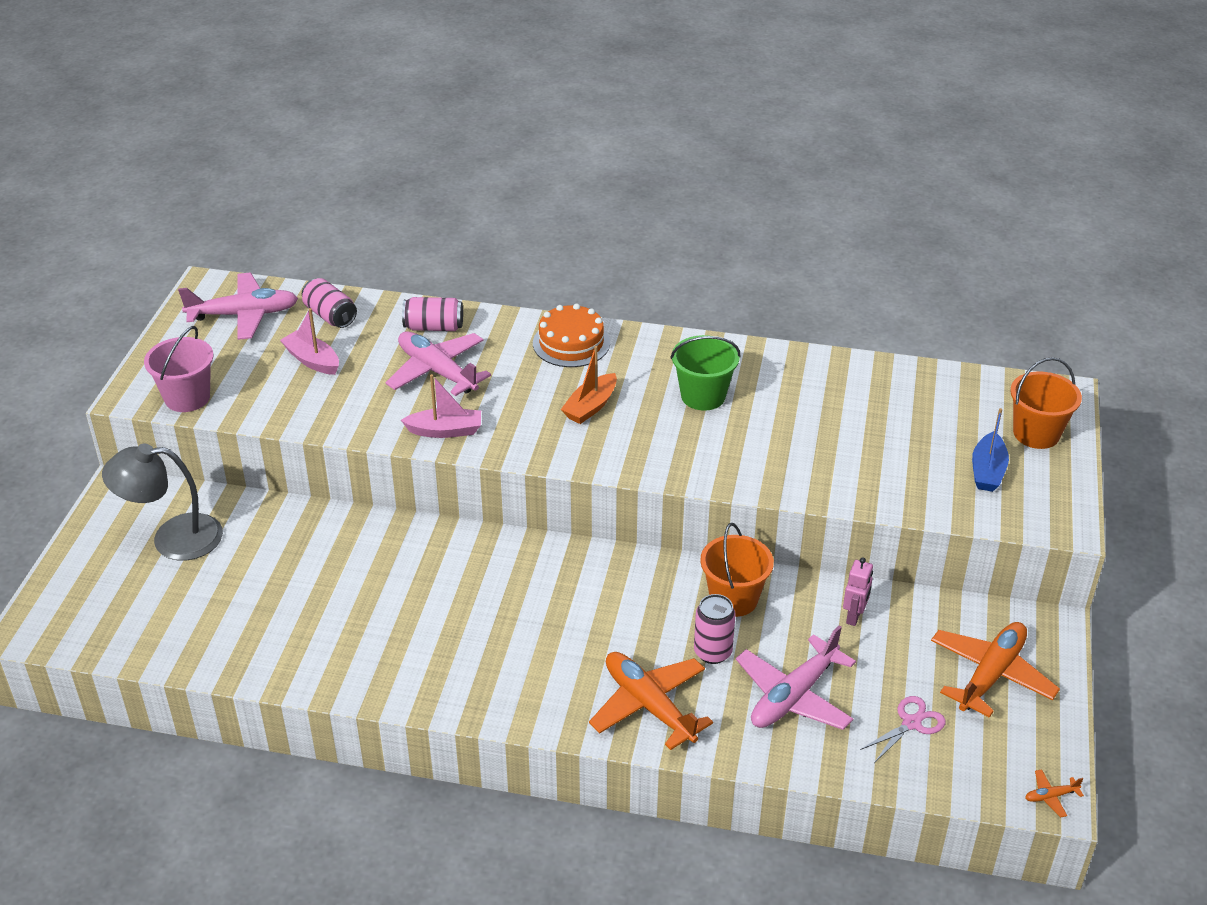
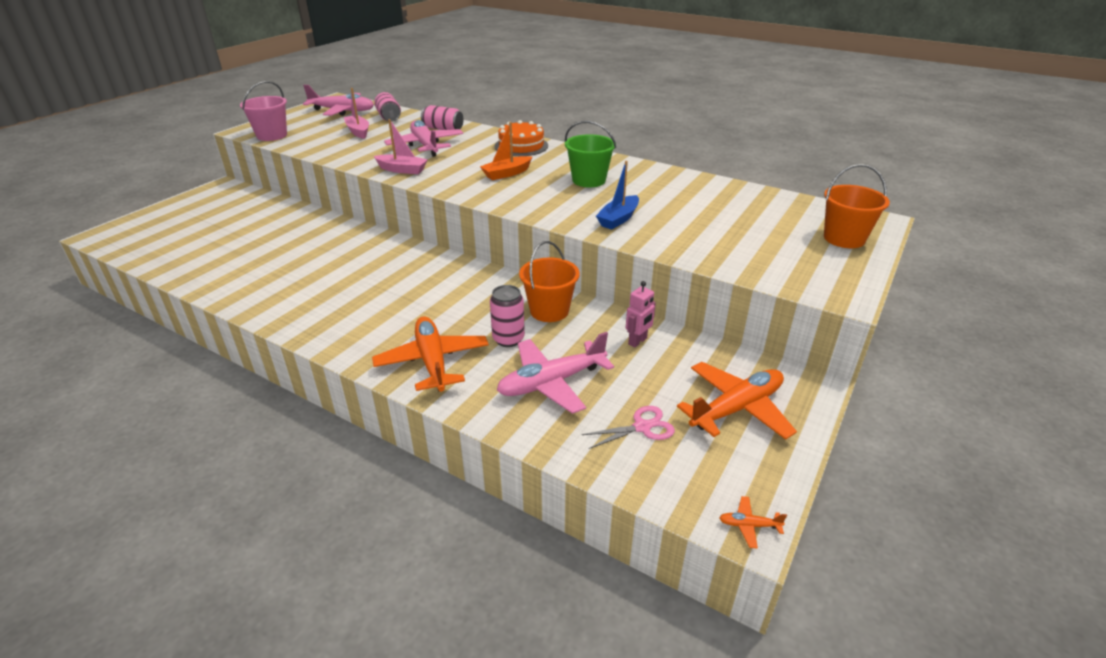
camera: 20 degrees right, 5 degrees down
(173, 538) = (224, 211): grey lamp -> none
(987, 471) = (788, 252): blue boat -> blue boat (618, 219)

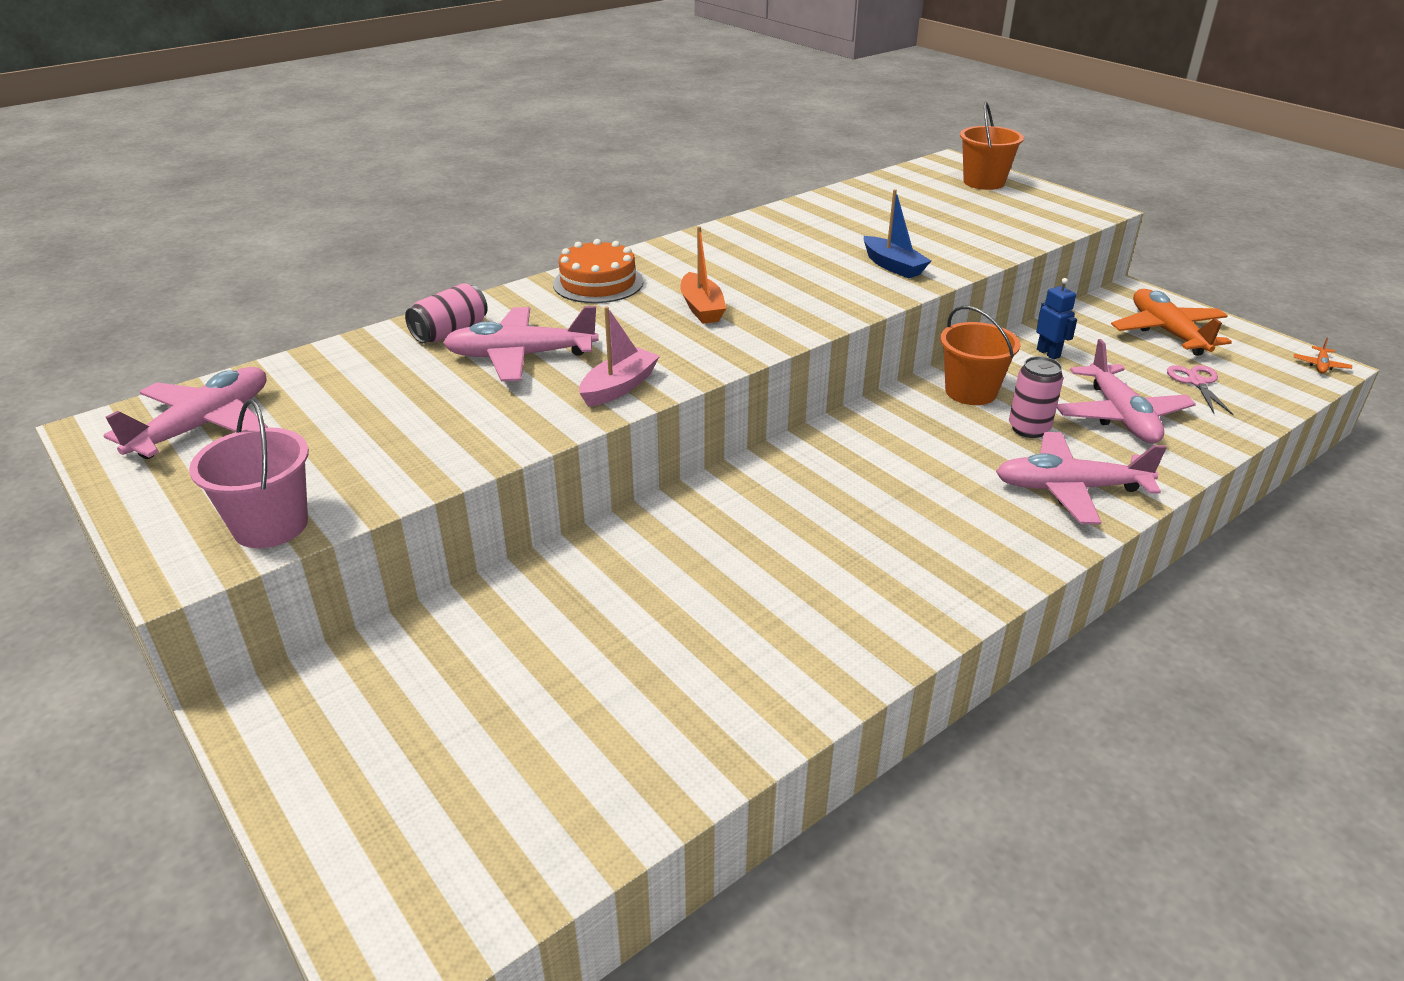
camera: 70 degrees left, 0 degrees up
(358, 132) = (369, 415): pink boat -> none
(389, 117) = (318, 376): pink can -> none
(432, 361) = (1069, 489): orange plane -> pink plane
(589, 180) = (765, 261): green bucket -> none
(638, 341) = (1048, 353): pink robot -> blue robot

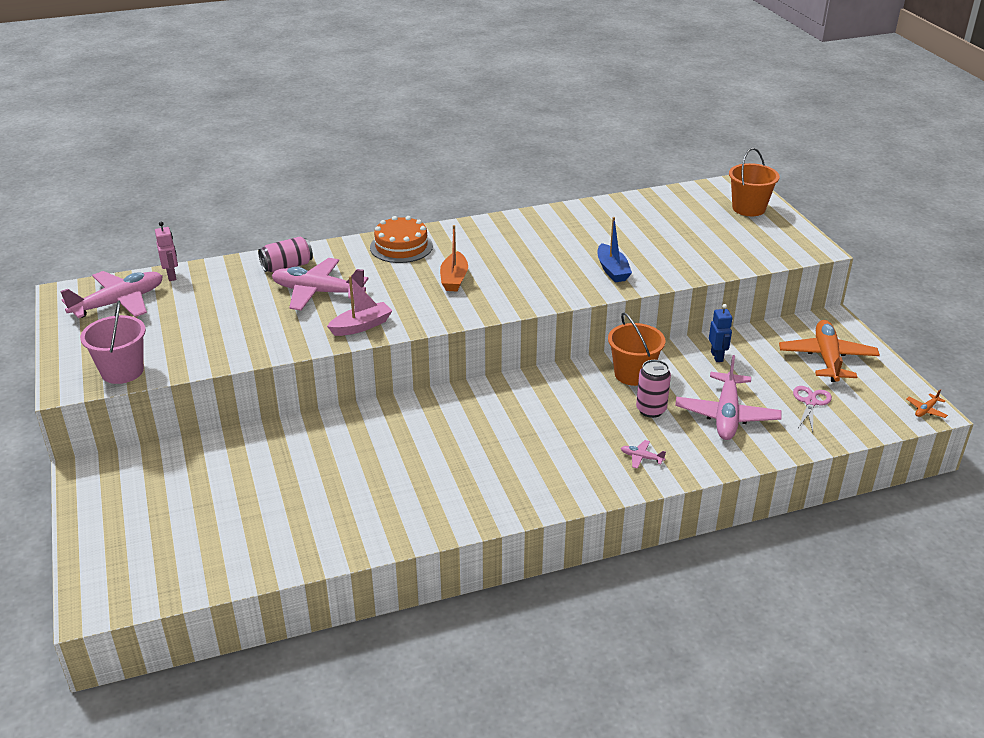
camera: 20 degrees right, 0 degrees up
(274, 374) = (172, 276): none -> pink robot
(1069, 489) = (641, 457): pink plane -> pink plane, size x0.41

